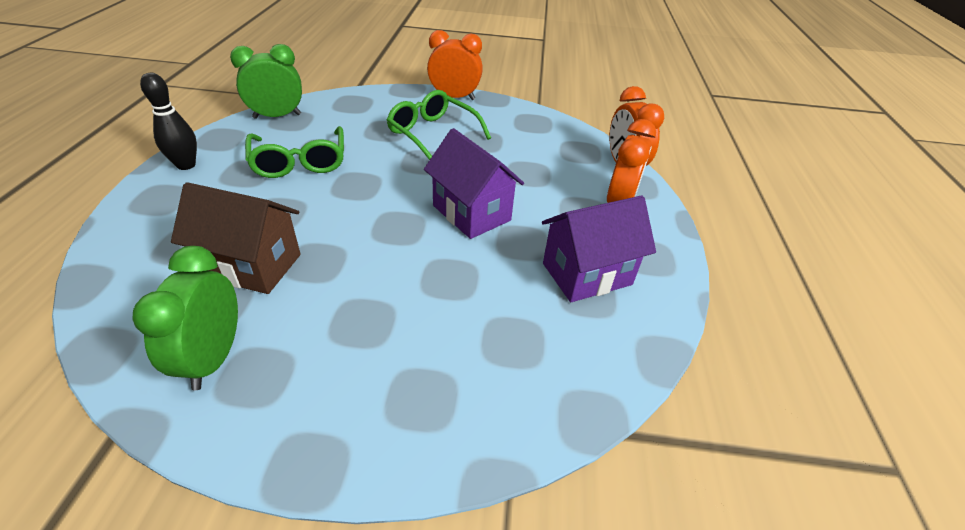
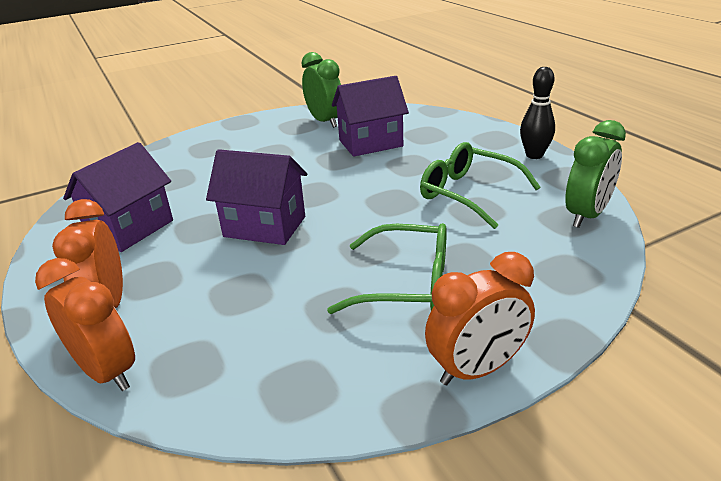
camera: 150 degrees right, 10 degrees down
(252, 265) = (370, 143): brown house -> purple house

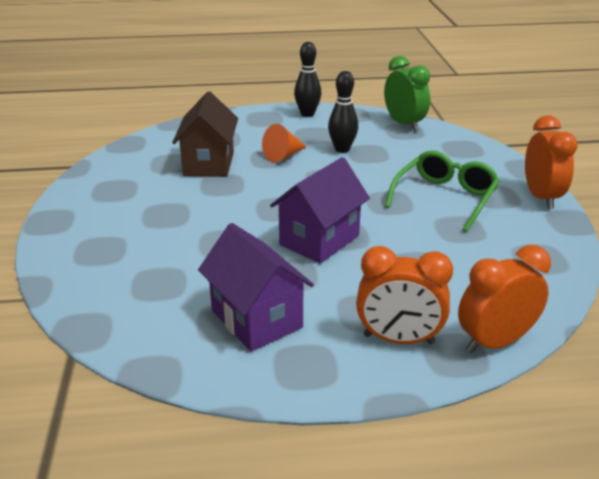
camera: 70 degrees left, 0 degrees up
(325, 121) = (126, 174): green clock -> none
(370, 143) = (209, 164): purple house -> brown house
(420, 169) = (283, 156): none -> orange cone
(468, 193) = (342, 149): green glasses -> black bowling pin

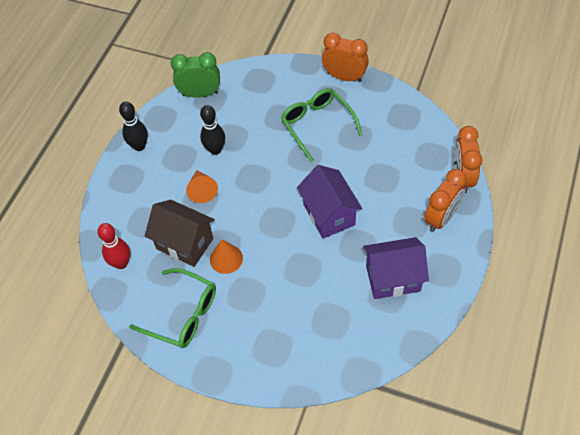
camera: 60 degrees left, 25 degrees up
(119, 185) = (183, 314): none -> green glasses
(164, 140) = (121, 263): none -> red bowling pin
(205, 191) = (226, 259): none -> orange cone

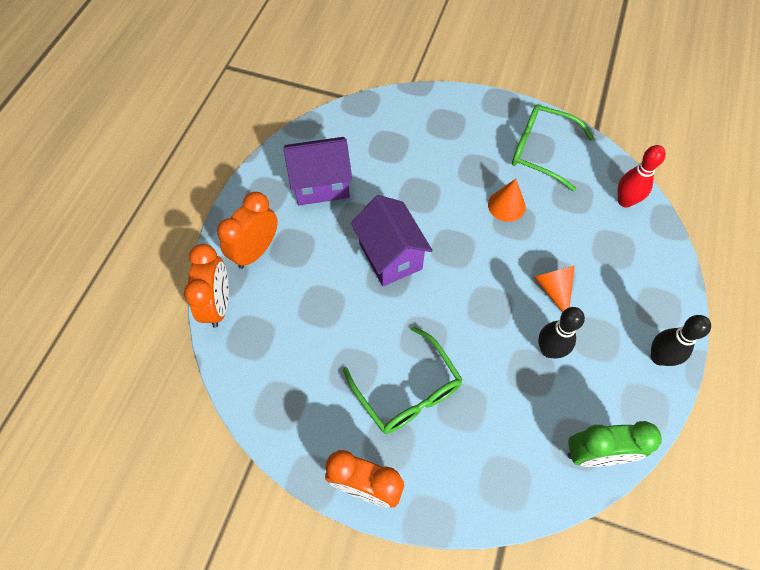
camera: 175 degrees right, 5 degrees up
(184, 243) = (558, 222): brown house -> none

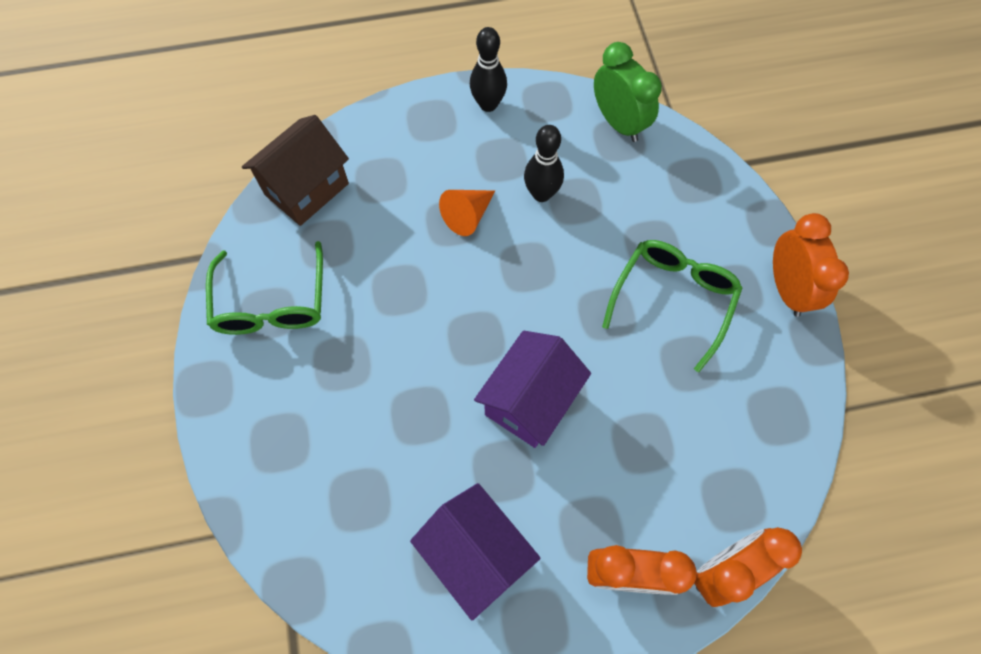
camera: 120 degrees left, 5 degrees up
(506, 205) = (381, 306): orange cone -> none
(625, 201) = (307, 189): red bowling pin -> brown house

